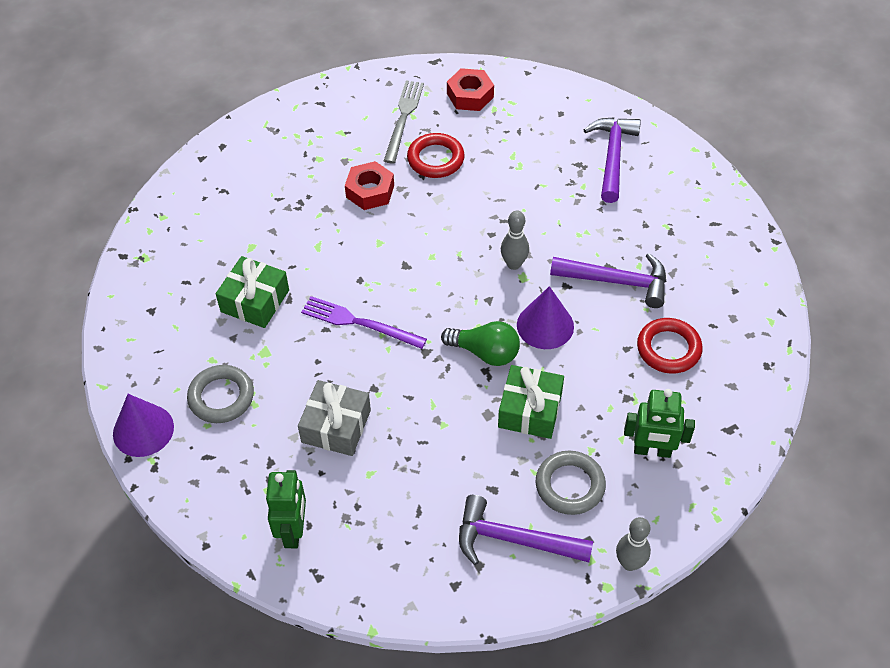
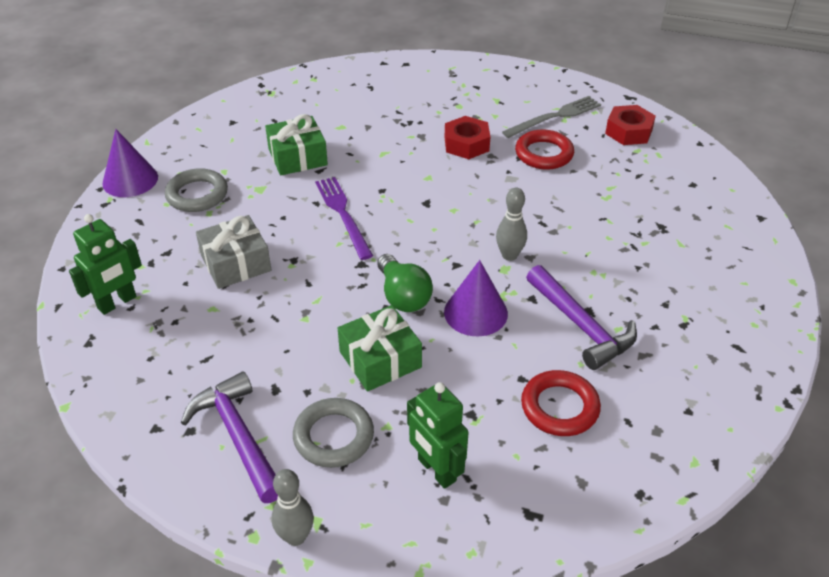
camera: 45 degrees right, 10 degrees down
(612, 157) = (700, 239): purple hammer -> none

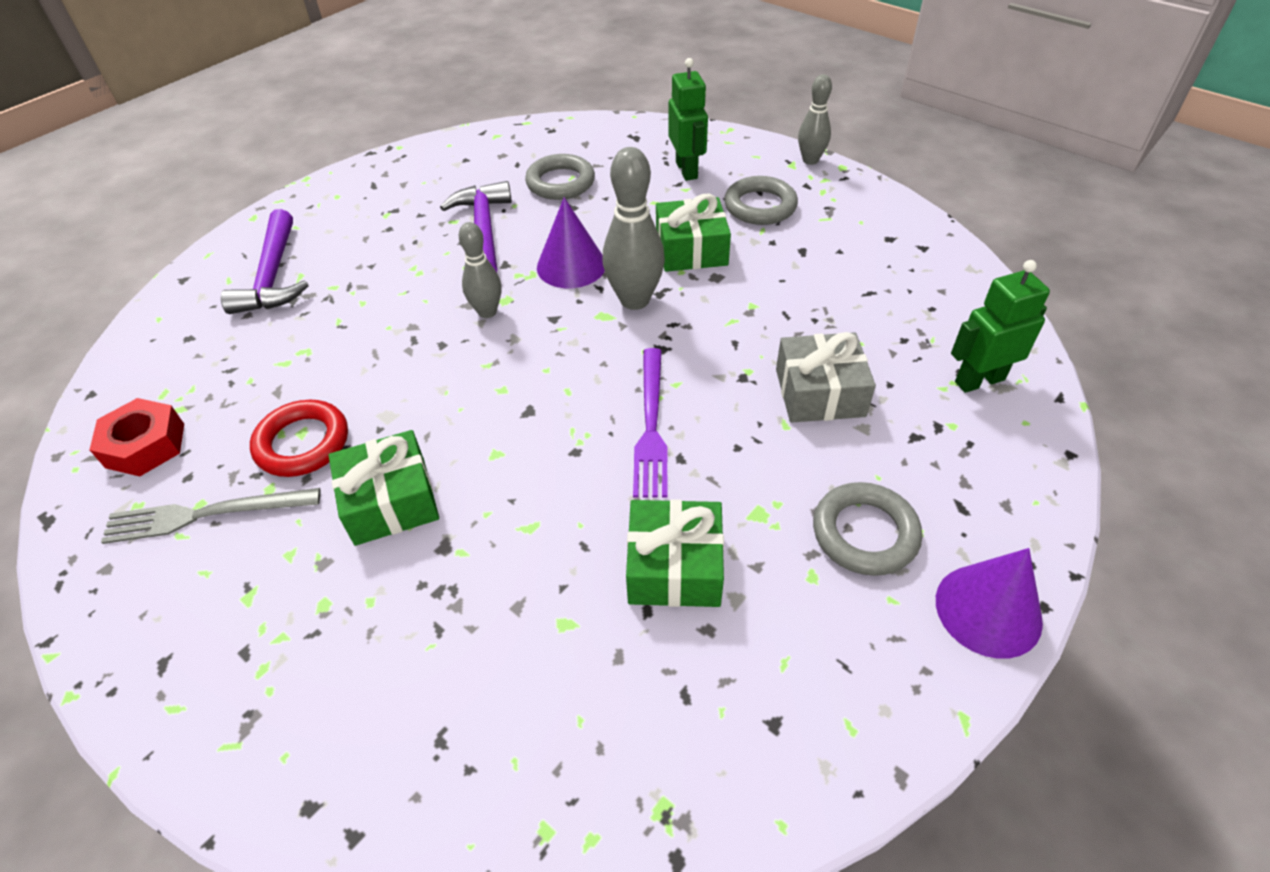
camera: 155 degrees left, 5 degrees up
(238, 436) = (845, 224): purple hammer -> purple hammer (273, 276)
(403, 296) = (634, 300): green light bulb -> grey bowling pin
(466, 144) = (390, 501): red nut -> green gift
(559, 407) = (560, 182): red ring -> grey ring

